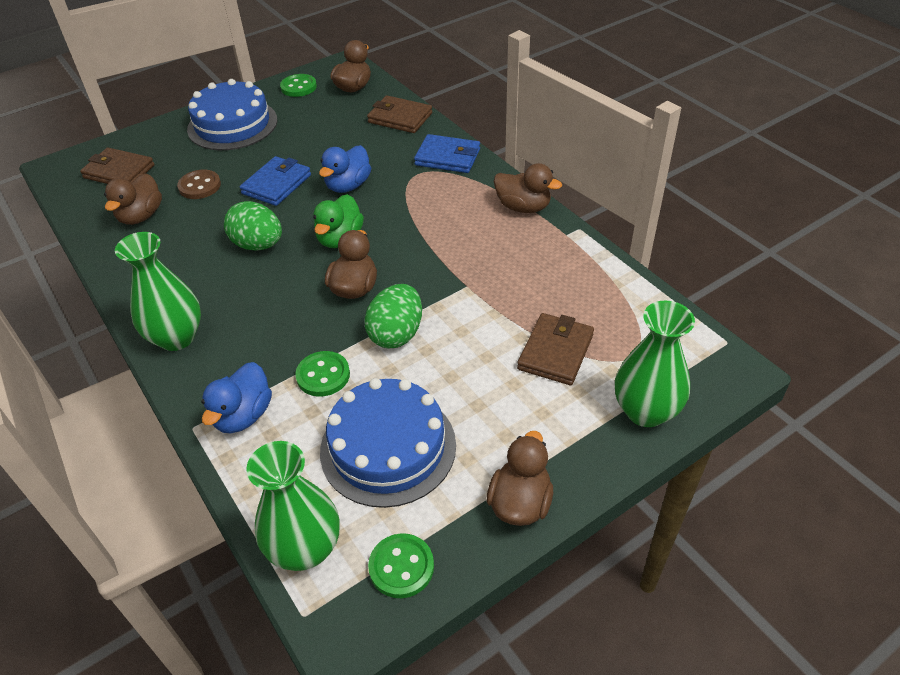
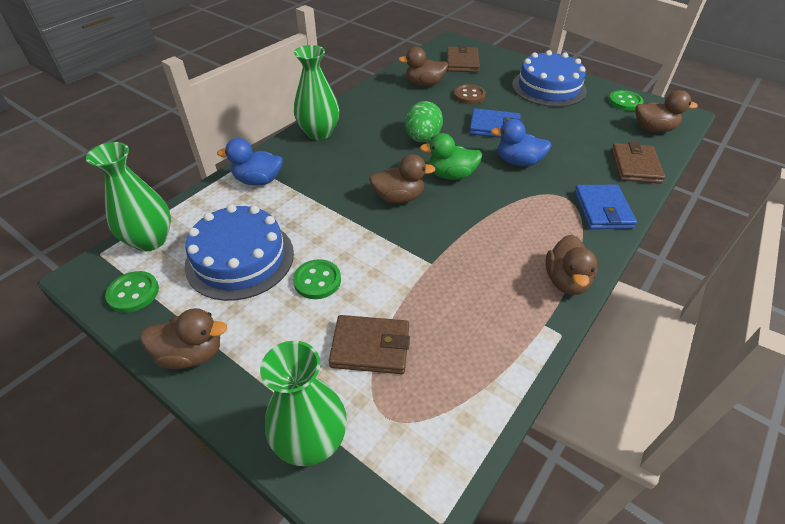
camera: 70 degrees right, 0 degrees up
(323, 375) = (303, 206): green button -> green button (317, 280)
(396, 334) = (357, 234): green egg -> none

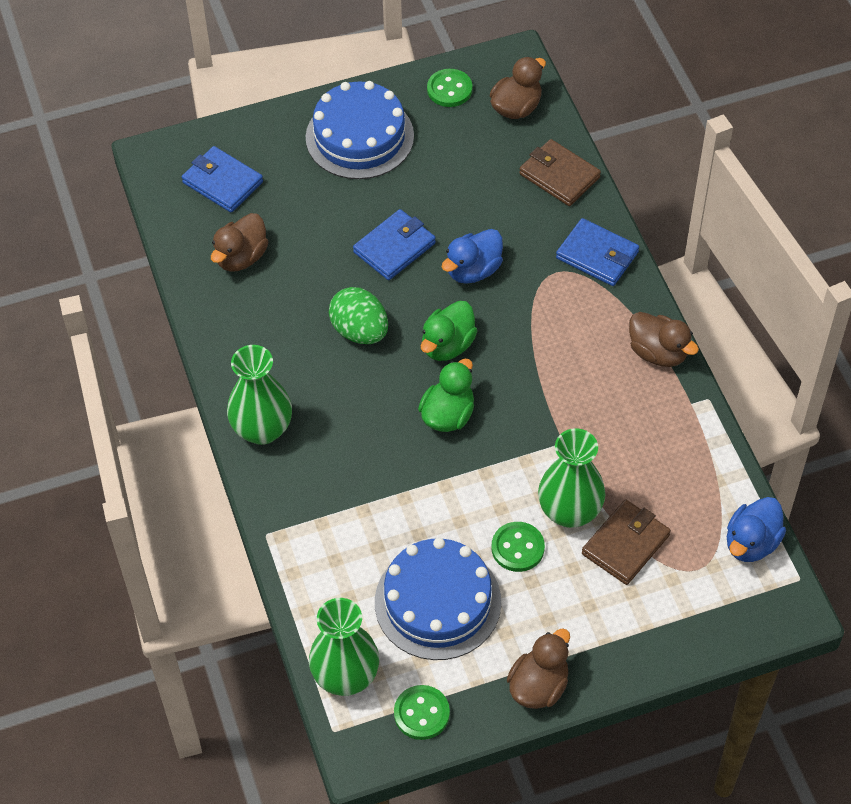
camera: 55 degrees left, 10 degrees up
(258, 180) = (313, 534): blue duck -> blue duck (751, 543)
(311, 441) = (686, 630): green vase -> green vase (569, 511)
(398, 197) = (448, 415): brown duck -> green duck
(462, 62) = (222, 182): brown wallet -> blue wallet
(469, 96) = (309, 228): brown button -> none

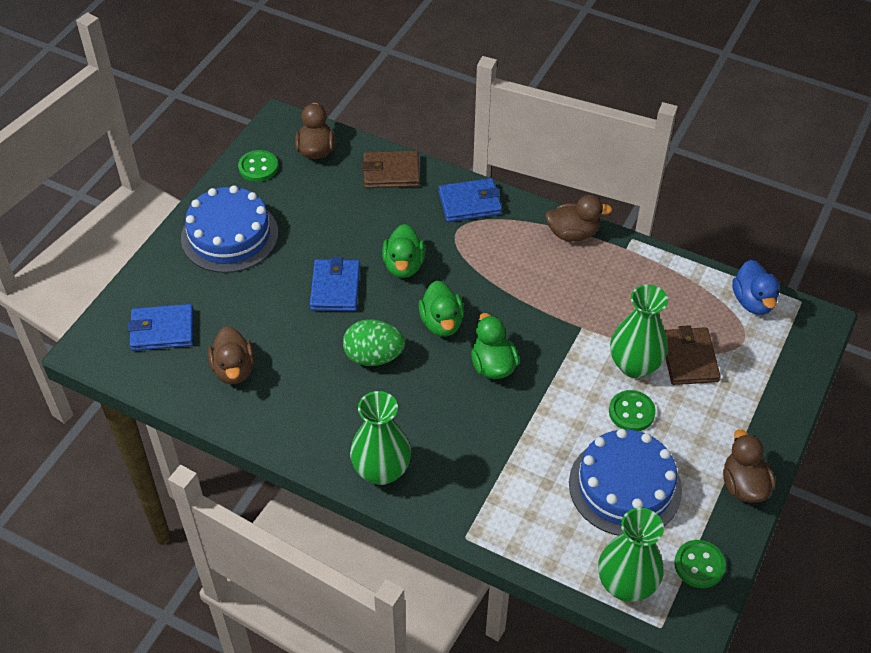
camera: 45 degrees left, 5 degrees down
(473, 270) = (403, 265): blue duck -> green duck

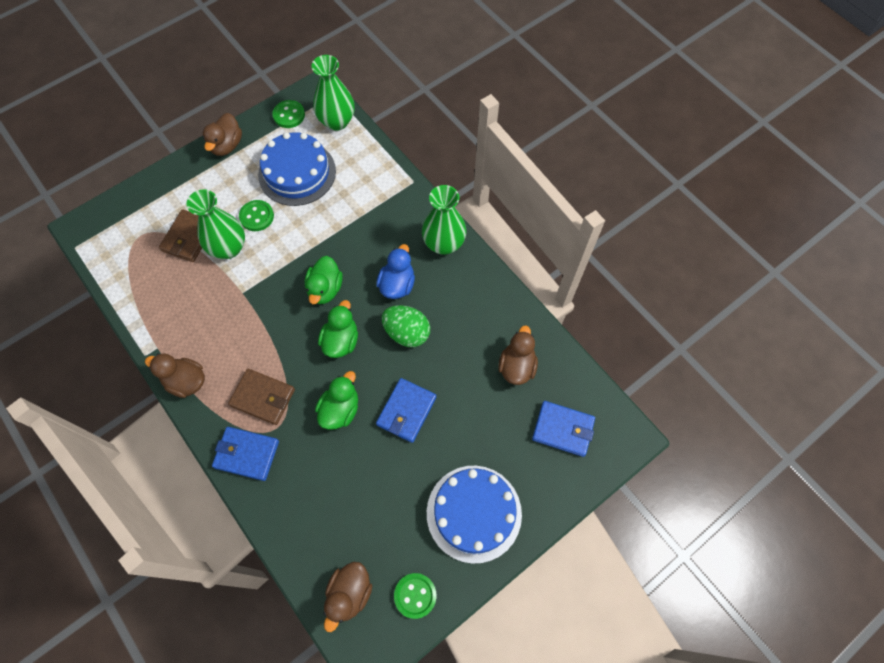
camera: 155 degrees left, 15 degrees up
(391, 172) = (294, 526): brown wallet -> brown wallet (263, 398)
(753, 302) = (107, 261): blue duck -> blue duck (397, 284)

